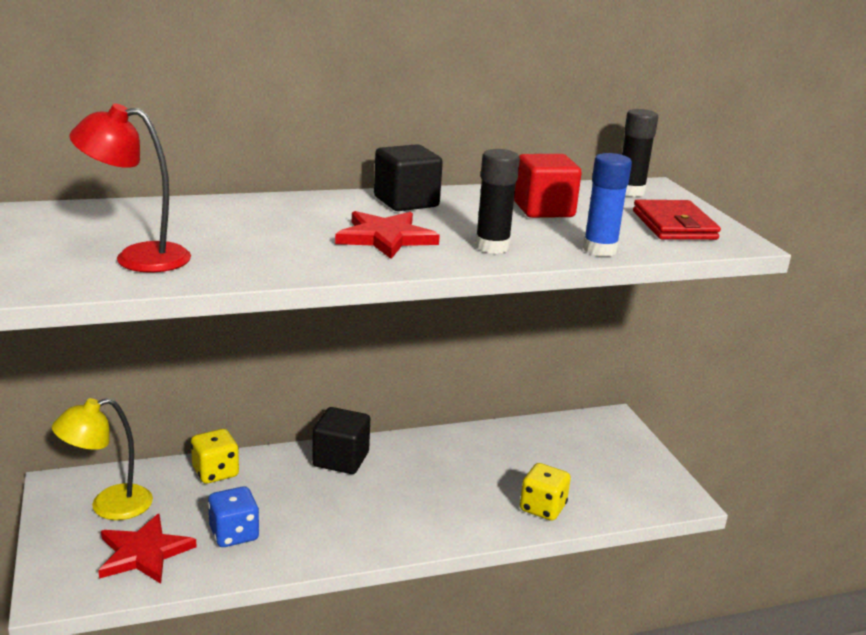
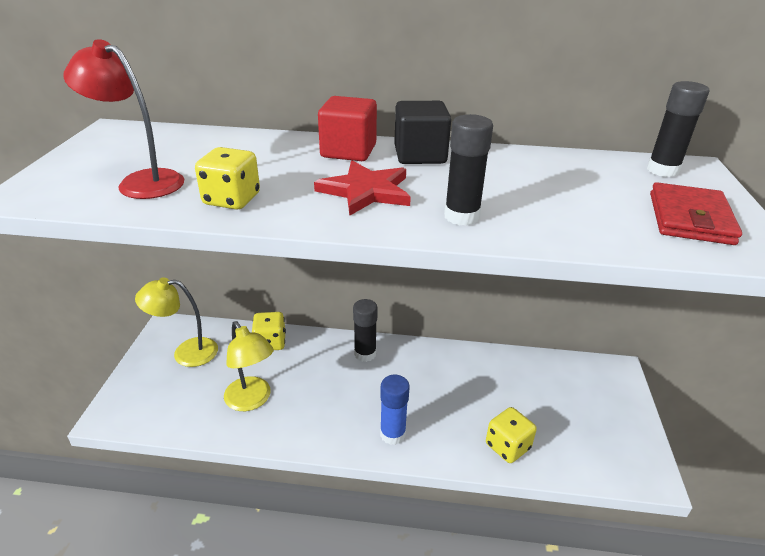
camera: 25 degrees right, 10 degrees up
(144, 553) = (184, 399): red star -> none
(234, 534) = (252, 400): blue dice -> yellow lamp
(259, 261) = (232, 199): none -> yellow dice
(341, 459) = (365, 354): black cube -> black glue stick
(543, 210) = (550, 180): red cube -> red cube (348, 151)
(599, 250) = (578, 237): blue glue stick -> blue glue stick (392, 434)

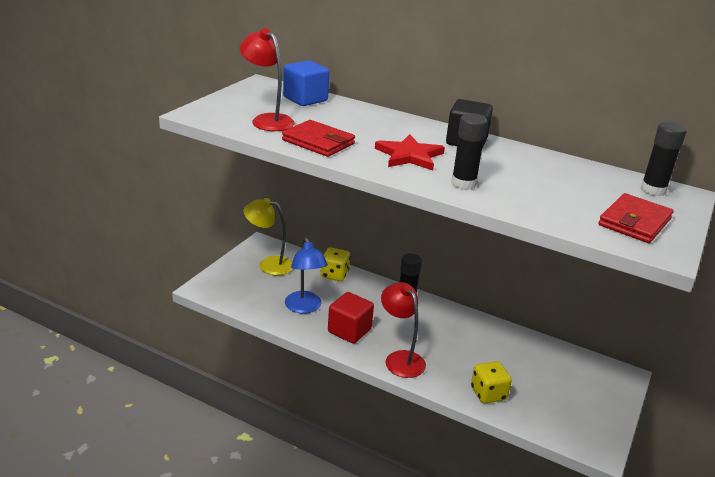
camera: 20 degrees right, 5 degrees down
(183, 140) = (305, 99): none -> blue cube
(232, 199) = (318, 142): yellow dice -> red wallet
(252, 400) = (304, 307): yellow lamp -> blue lamp
(348, 151) = (415, 128): red cube -> red cube (349, 330)
(392, 434) = (400, 359): blue glue stick -> red lamp

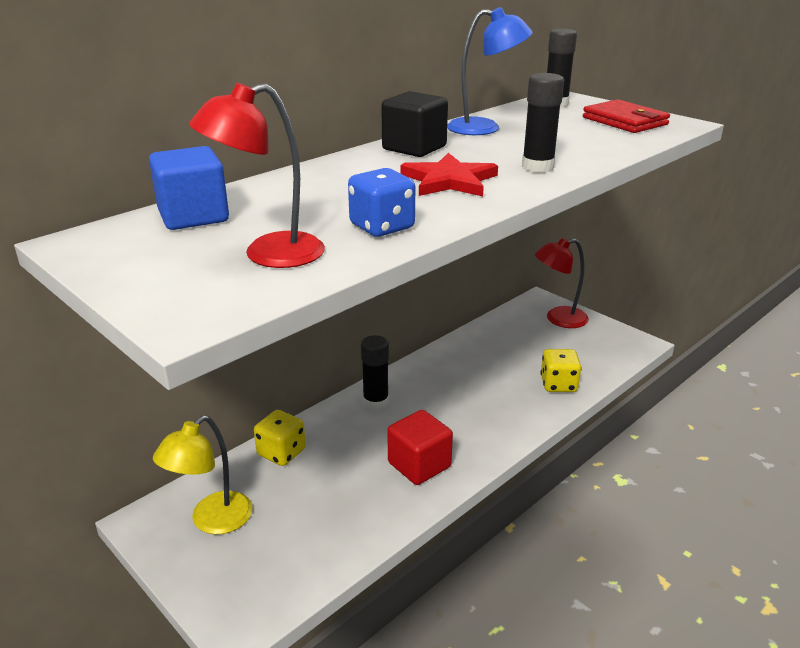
camera: 70 degrees left, 0 degrees up
(304, 307) = (350, 500): blue lamp -> blue lamp (485, 128)
(318, 142) = (382, 227): red wallet -> blue dice
(400, 359) = (487, 433): red lamp -> red lamp (558, 319)

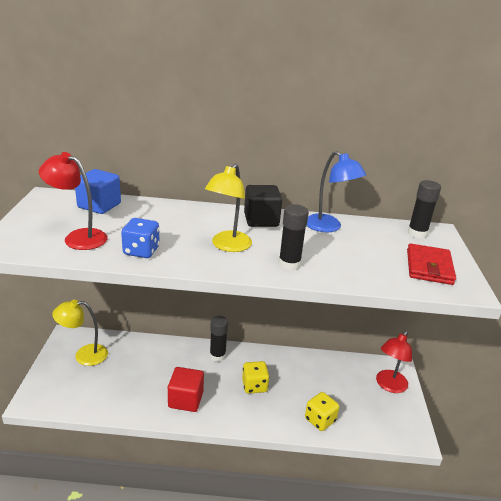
camera: 45 degrees right, 0 degrees up
(281, 452) = (147, 348): yellow dice -> yellow dice (254, 386)
(449, 180) = (227, 246): red star -> yellow lamp
(558, 319) = (389, 386): red lamp -> red lamp turned 90 degrees counterclockwise

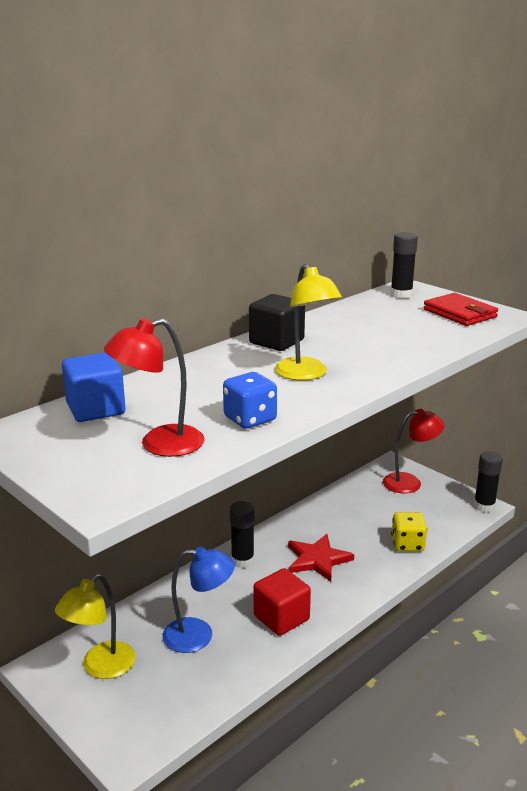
camera: 45 degrees left, 5 degrees down
(254, 386) = (317, 559): yellow dice -> red star
(289, 264) = (380, 361): black glue stick -> black glue stick (484, 506)
(328, 227) = (337, 320): blue lamp -> blue lamp (199, 636)
(389, 386) = (410, 482): red lamp -> red lamp turned 90 degrees counterclockwise

